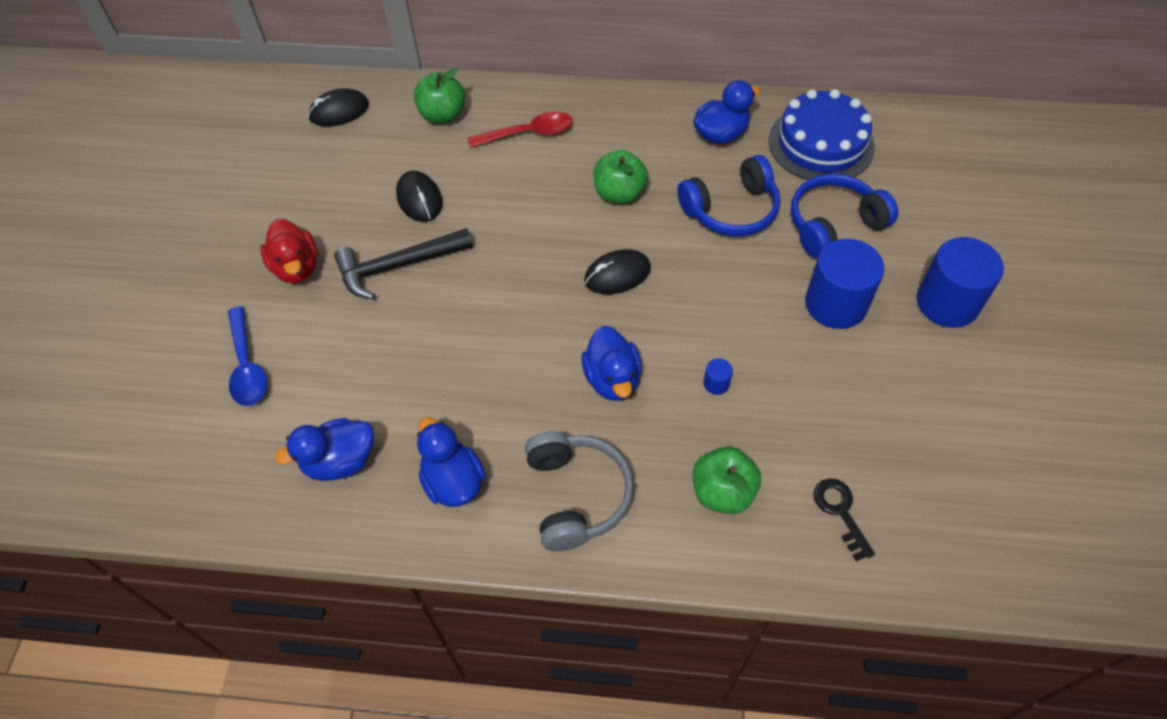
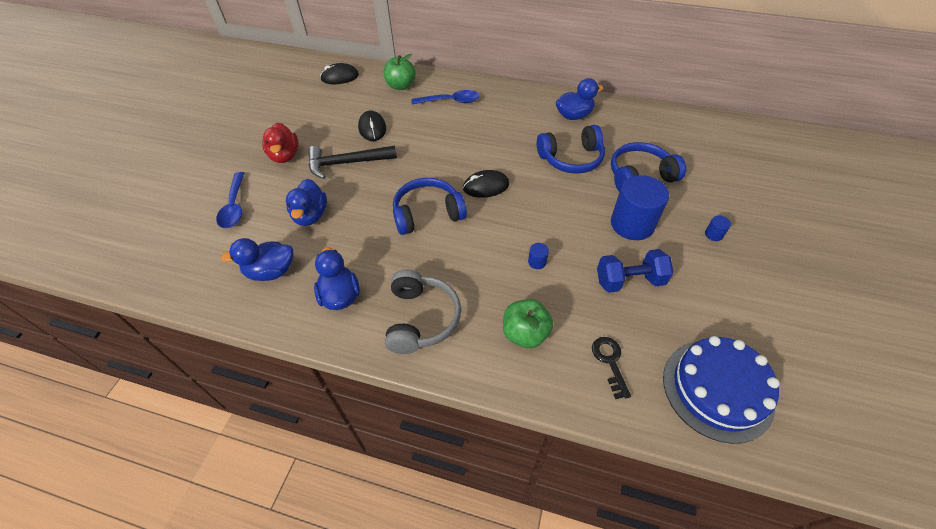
camera: 10 degrees right, 5 degrees down
(528, 133) = (450, 101): red spoon -> blue spoon
(543, 332) = (427, 214): none -> blue headphones
(612, 379) = (466, 248): blue duck -> blue duck (310, 215)
(619, 194) = (499, 140): green apple -> none
(821, 144) = (640, 128): blue cake -> blue cake (717, 389)
(846, 391) = (629, 281): none -> blue dumbbell
(947, 303) = (713, 234): blue cylinder -> blue cylinder, size x0.40

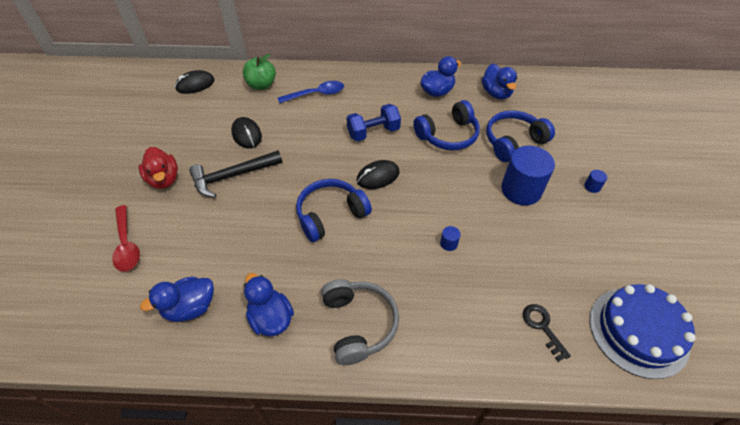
camera: 15 degrees left, 0 degrees up
(234, 206) = (127, 244): blue spoon -> red spoon
(310, 215) = (212, 239): blue duck -> blue duck (496, 93)
(525, 333) = (460, 317): green apple -> none
(629, 281) = (535, 245): blue dumbbell -> blue dumbbell (373, 132)

